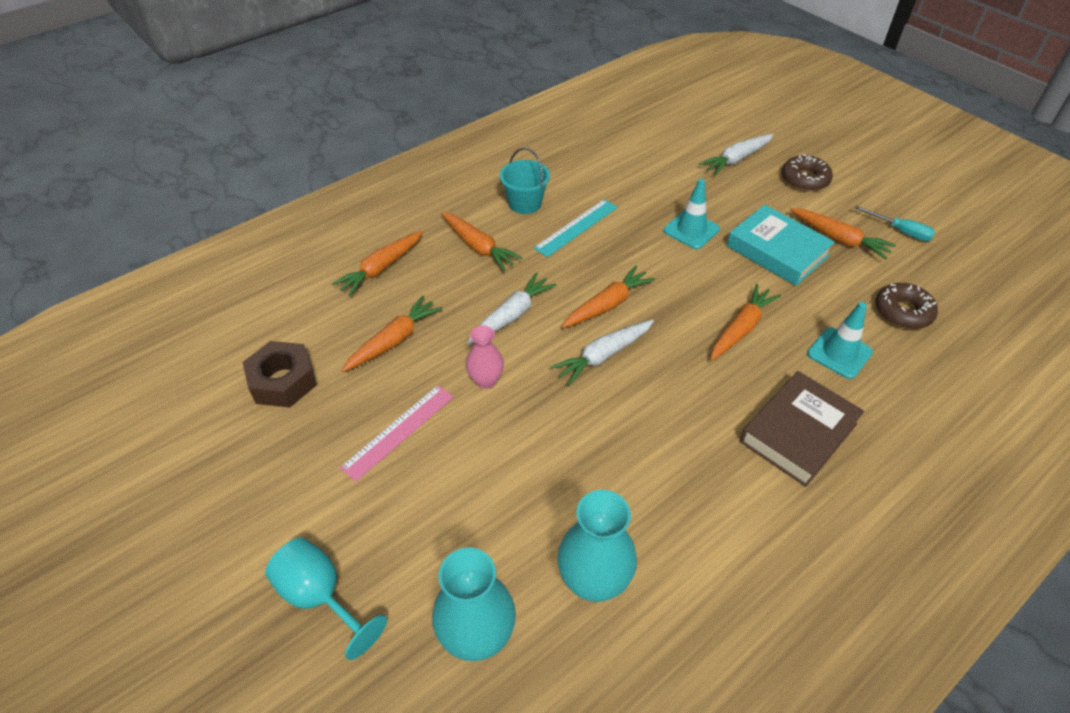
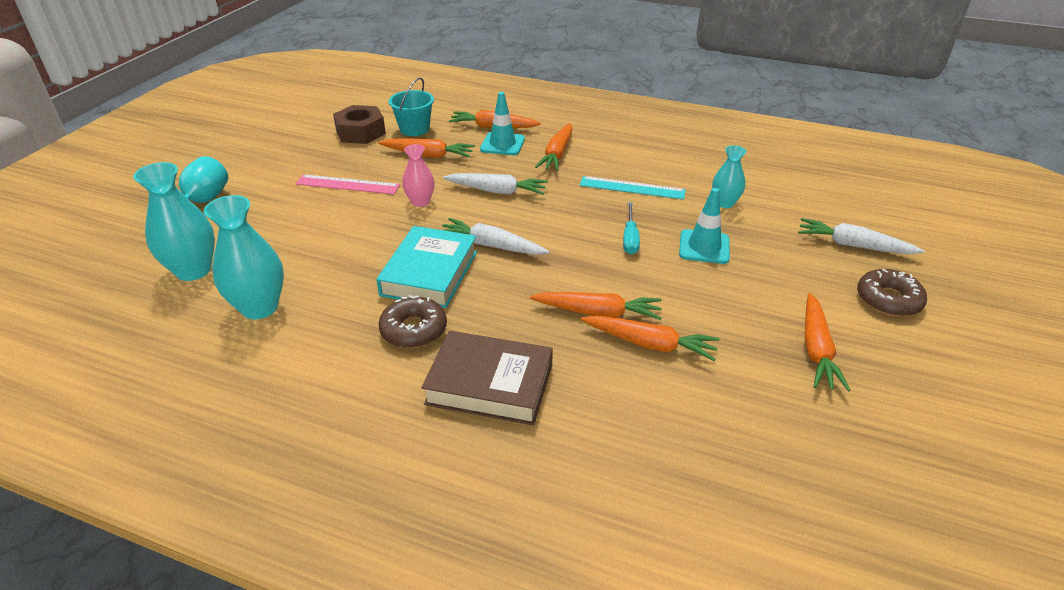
camera: 60 degrees right, 10 degrees down
(525, 203) = (632, 156): turquoise bucket -> turquoise bucket (414, 129)
(607, 305) = (553, 230): orange carrot -> orange carrot (650, 344)
(639, 189) = (724, 203): none -> turquoise vase
(777, 251) = (739, 308): turquoise book -> turquoise book (429, 273)
(839, 353) = (627, 390): turquoise traffic cone -> turquoise traffic cone (502, 144)
(900, 231) = (898, 399): turquoise screwdriver -> turquoise screwdriver (630, 238)
(903, 312) = (747, 430): brown donut -> brown donut (414, 330)

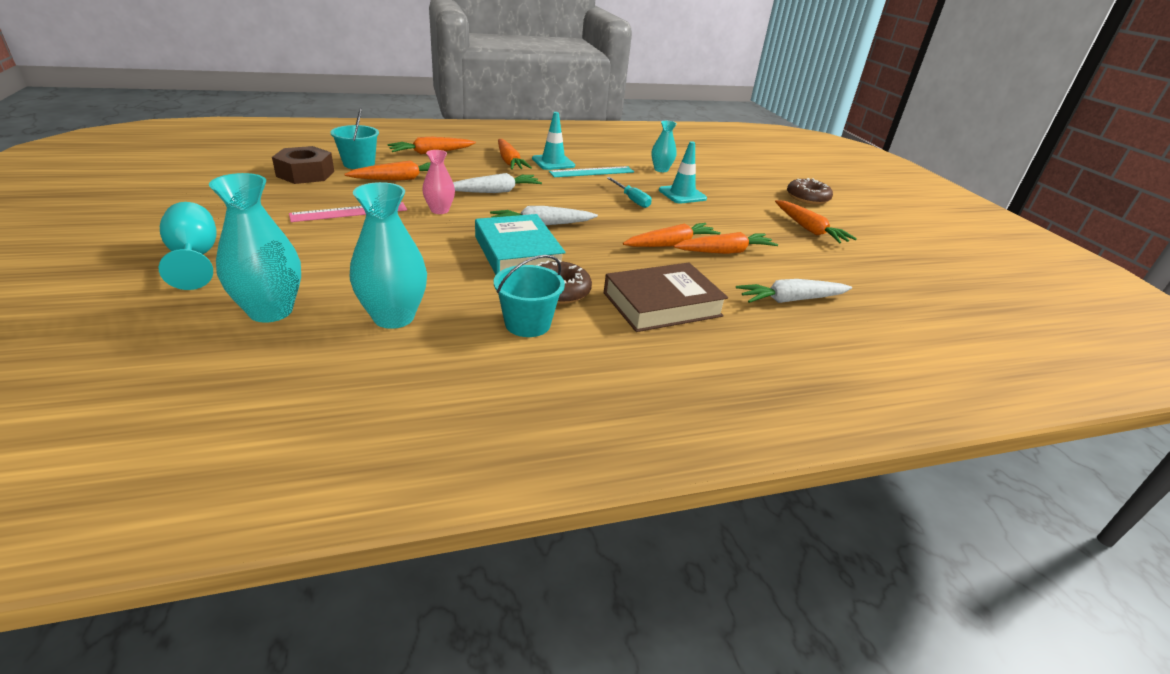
camera: 40 degrees left, 5 degrees down
(345, 355) = (527, 324): none -> turquoise bucket
(502, 144) = (456, 162): turquoise traffic cone -> turquoise traffic cone (553, 162)
(853, 245) = (757, 177): white carrot -> white carrot (791, 300)

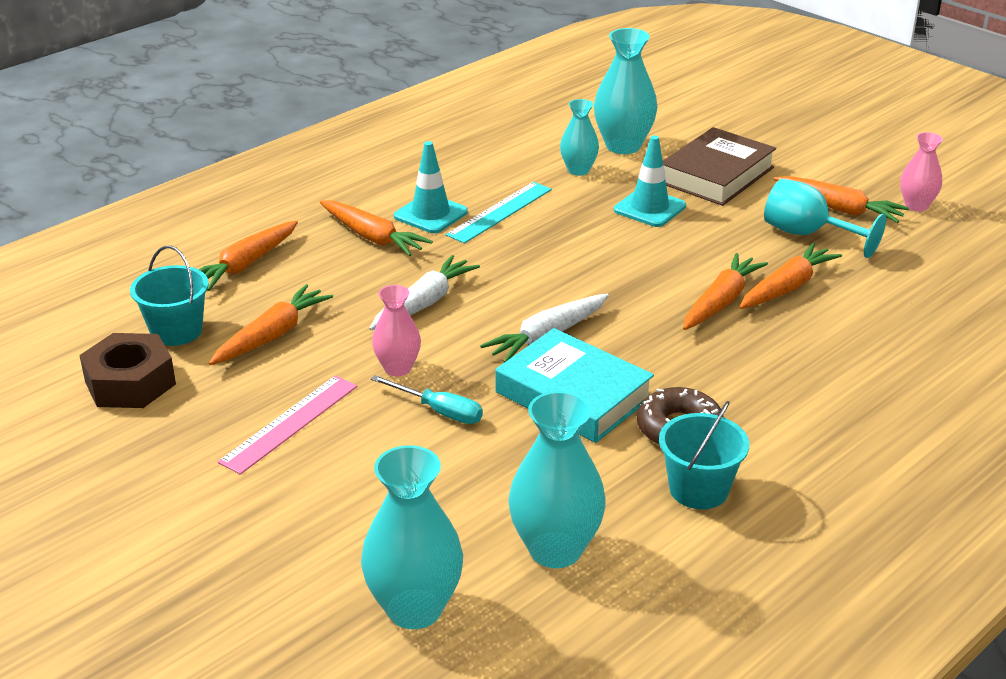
camera: 25 degrees left, 0 degrees up
(195, 258) = (210, 585): turquoise goblet -> turquoise goblet (807, 234)
(631, 200) = (602, 244): turquoise screwdriver -> turquoise screwdriver (439, 411)
(662, 304) = (799, 397): brown book -> brown book (716, 175)
(701, 168) = (623, 146): none -> turquoise vase
(791, 300) = (913, 330): white carrot -> none
(807, 198) = (792, 151): brown donut -> none
(868, 243) = (916, 206): none -> pink vase

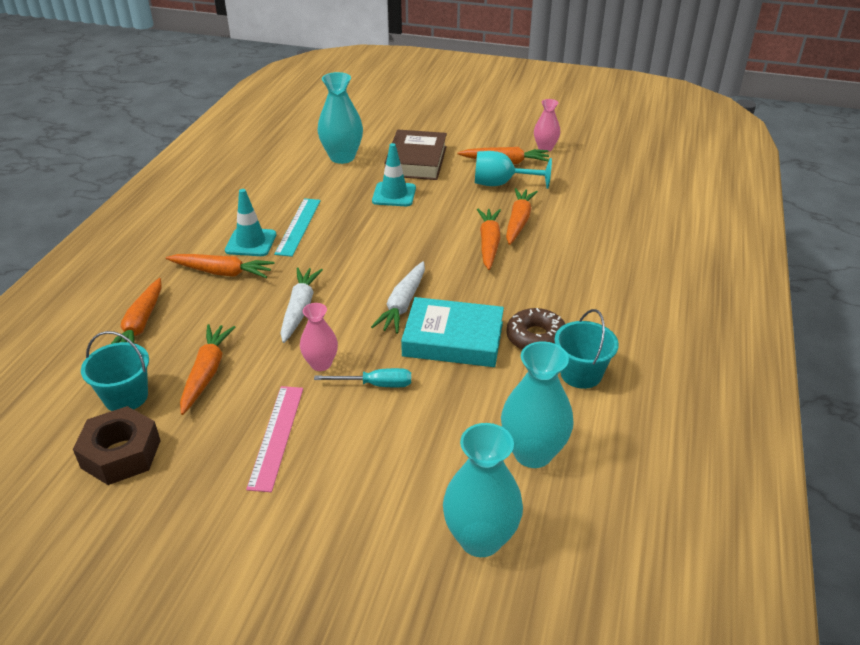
camera: 30 degrees left, 5 degrees up
(578, 170) = (327, 182): turquoise vase -> none

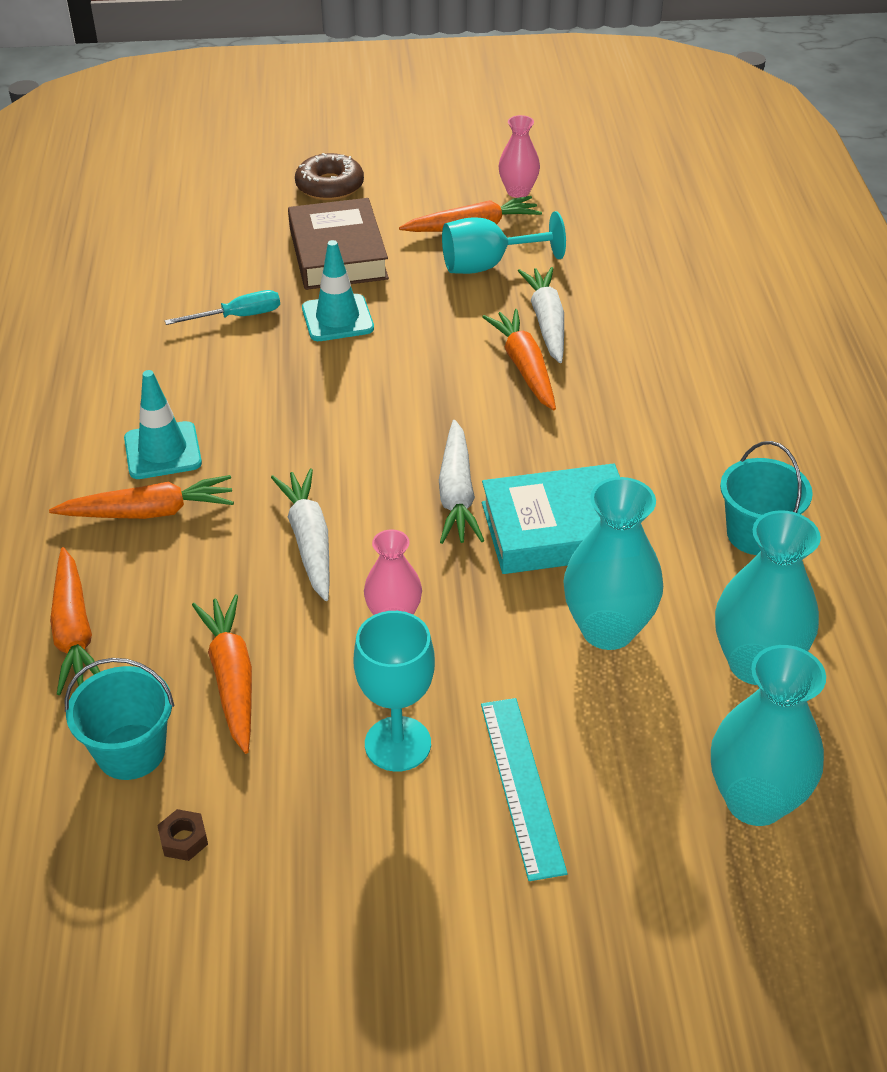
camera: 20 degrees left, 5 degrees up
(121, 454) = (184, 840): brown nut -> brown nut, size x0.41
(276, 436) = (398, 744): pink ruler -> turquoise goblet
(298, 226) = (221, 406): turquoise ruler -> turquoise ruler (521, 785)
(342, 157) = (217, 271): turquoise vase -> turquoise vase (607, 629)
(376, 385) = (491, 627): turquoise screwdriver -> turquoise screwdriver (238, 317)
(518, 222) = (547, 322): orange carrot -> white carrot
(536, 338) = (669, 497): brown donut -> brown donut (330, 186)

